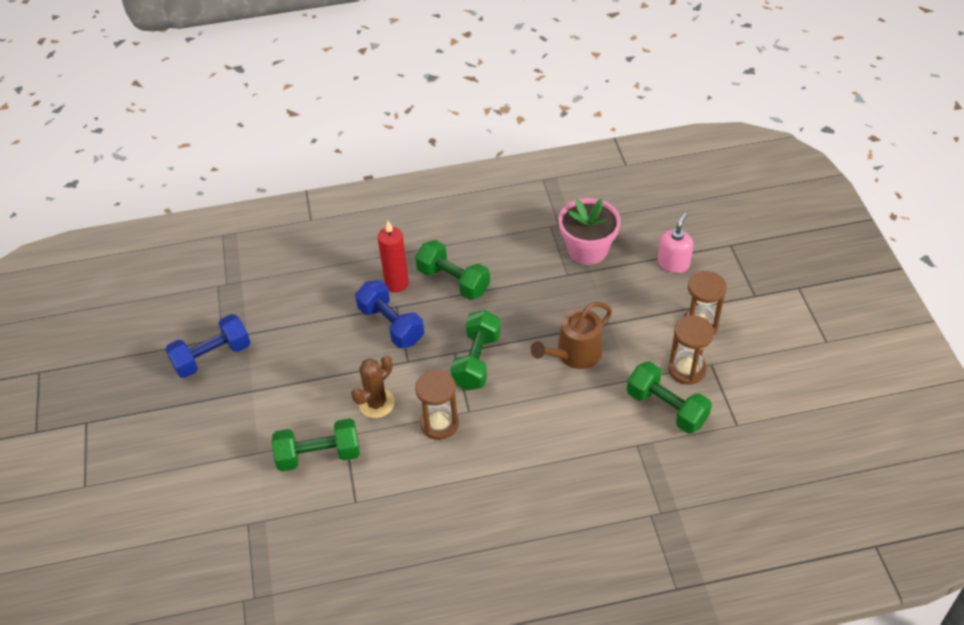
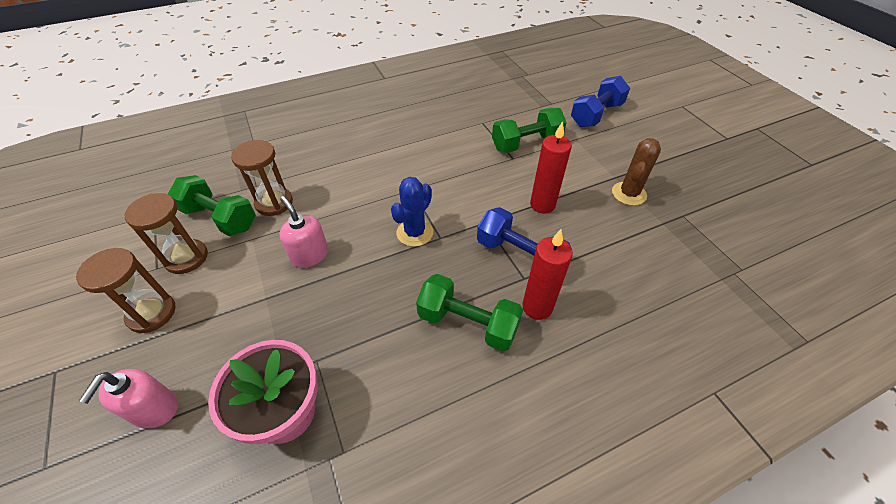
camera: 165 degrees right, 0 degrees up
(212, 356) = (676, 198): blue dumbbell -> blue dumbbell (596, 115)
(345, 370) = (542, 205): none -> red candle
(376, 403) = (498, 183): brown cactus -> brown cactus (629, 194)
(439, 423) = (435, 176): brown hourglass -> brown hourglass (274, 203)
(476, 361) = (415, 233): green dumbbell -> blue cactus
(574, 354) = (309, 255): brown watering can -> pink soap dispenser

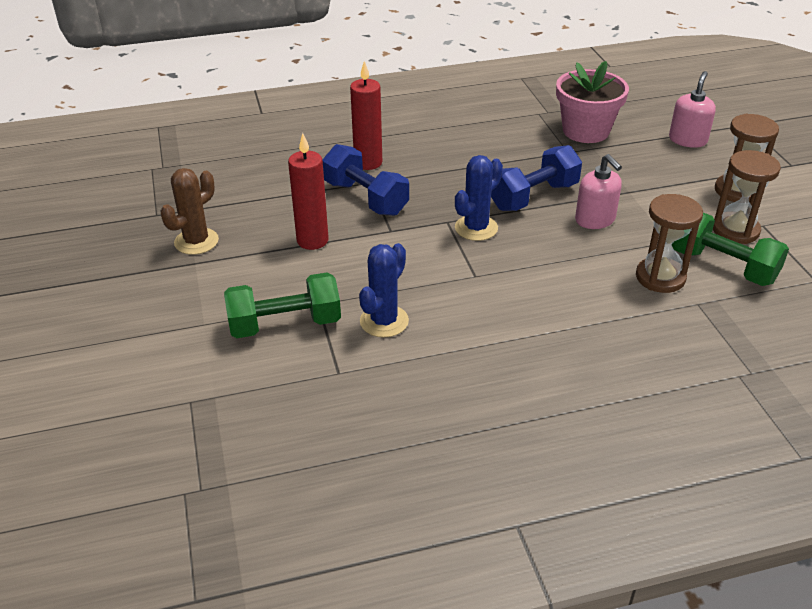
camera: 170 degrees left, 10 degrees down
(466, 151) = (384, 321): none -> blue cactus
(468, 323) = (435, 159): green dumbbell -> none
(596, 115) = (131, 365): blue dumbbell -> blue dumbbell (533, 196)

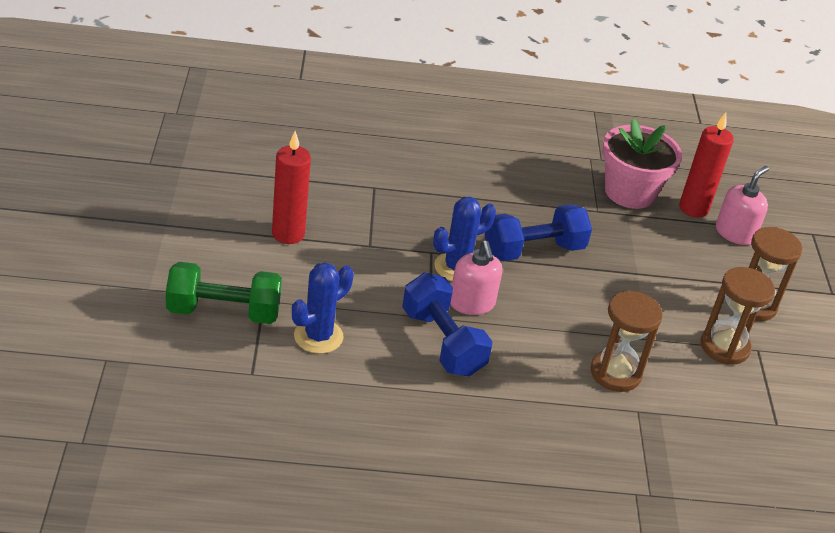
camera: 10 degrees right, 0 degrees up
(196, 241) = (176, 203): brown cactus -> none
(366, 198) = (361, 204): blue dumbbell -> blue dumbbell (442, 342)
(368, 163) = (382, 165): red candle -> red candle (693, 208)
(595, 220) = (583, 293): pink soap dispenser -> pink soap dispenser (472, 303)
(723, 266) = (687, 381): green dumbbell -> none

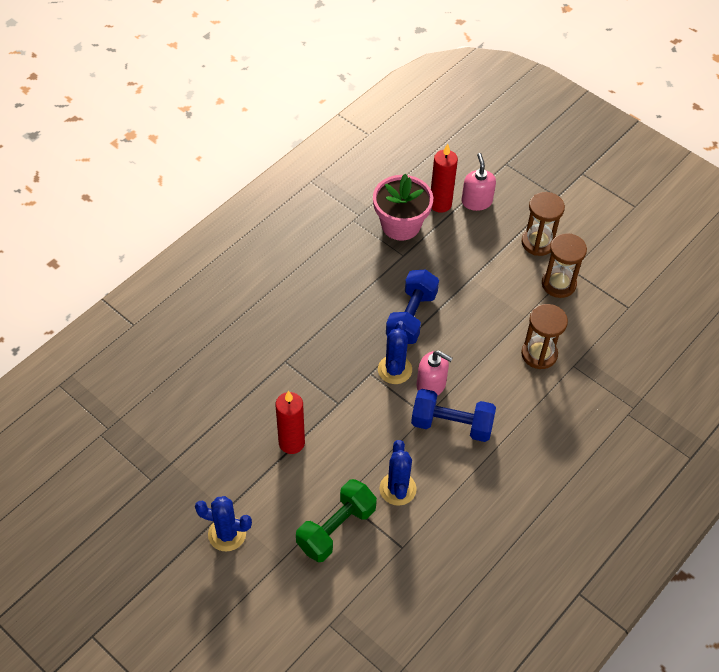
camera: 45 degrees left, 15 degrees up
(140, 238) = (227, 534): none -> blue cactus

